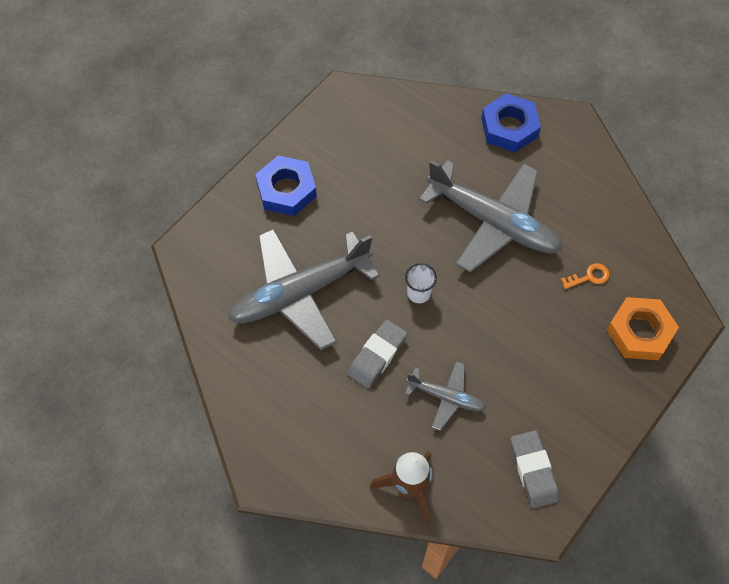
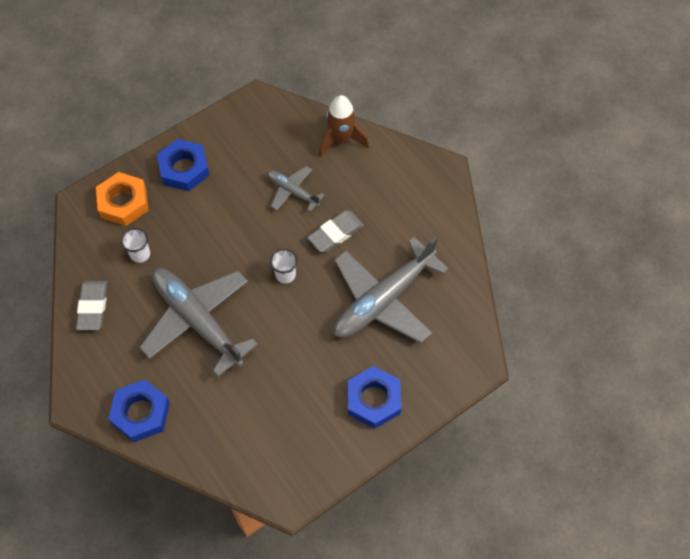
camera: 165 degrees left, 0 degrees up
(300, 292) = (384, 299): grey plane -> grey plane turned 150 degrees clockwise
(533, 470) = (249, 130): grey eraser -> grey eraser (93, 307)
(589, 277) = (140, 254): orange key -> white cup
(590, 394) = (184, 169): none -> blue nut

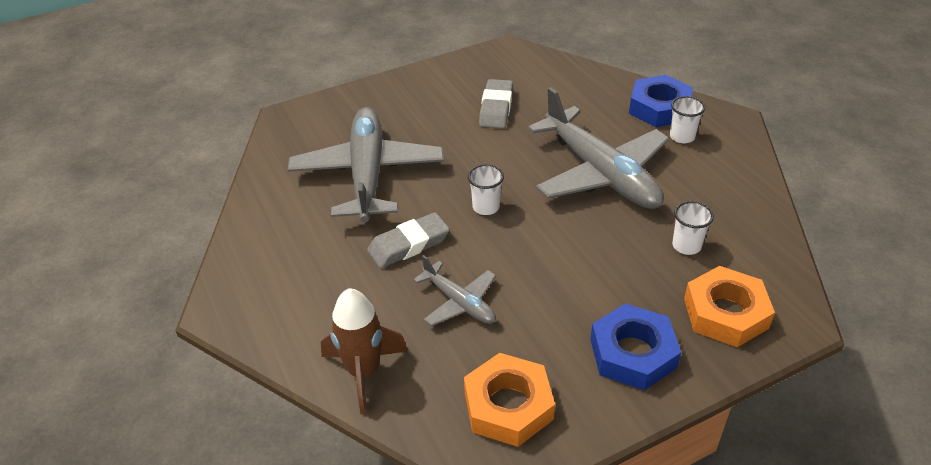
camera: 170 degrees left, 20 degrees down
(93, 307) = (738, 196): grey eraser -> grey eraser (496, 108)
(126, 374) = (682, 137): none -> white cup
(255, 130) = (508, 406): none -> orange nut
(373, 400) = (408, 100): blue nut -> none
(384, 299) = (368, 174): grey plane -> grey plane turned 60 degrees counterclockwise

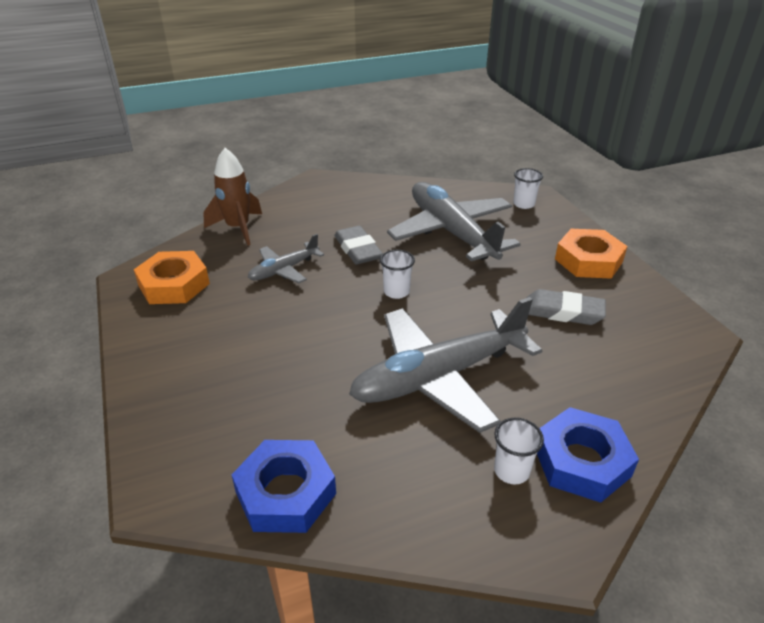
camera: 95 degrees right, 5 degrees down
(368, 174) = (452, 232): grey plane -> grey plane turned 120 degrees counterclockwise
(633, 353) = (184, 356): blue nut -> blue nut (286, 492)
(686, 246) = (303, 425): white cup -> white cup (523, 204)
(725, 313) = (197, 432): orange nut -> orange nut (588, 260)

